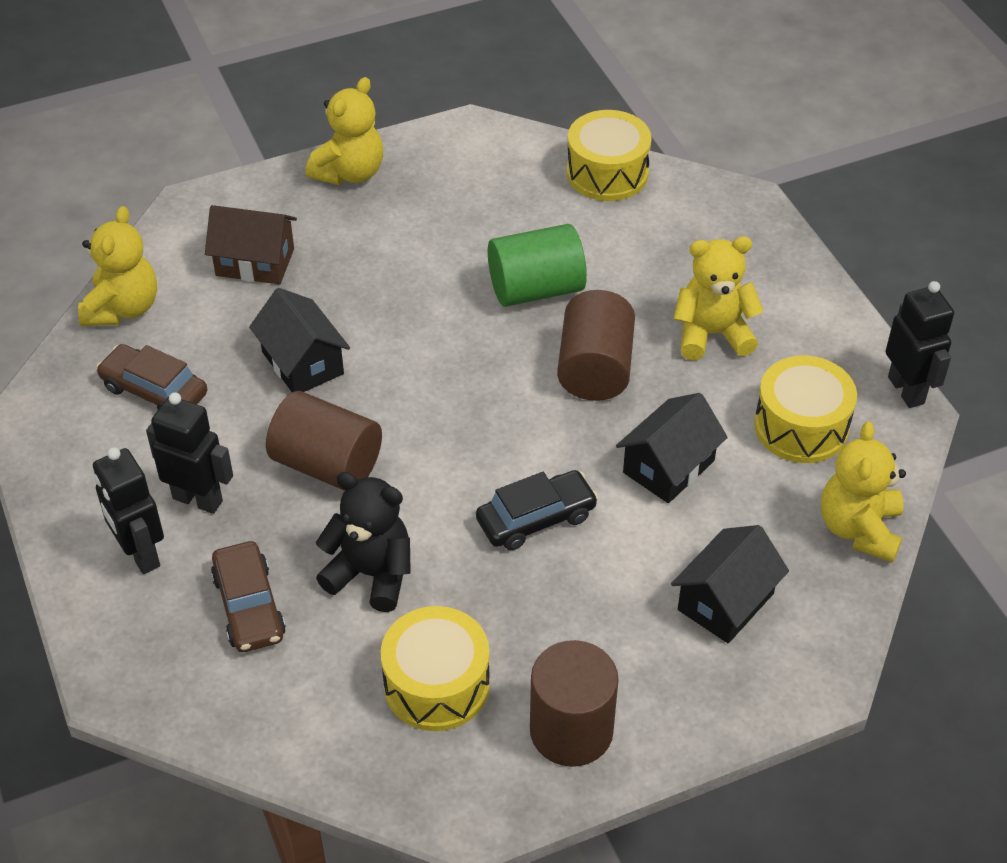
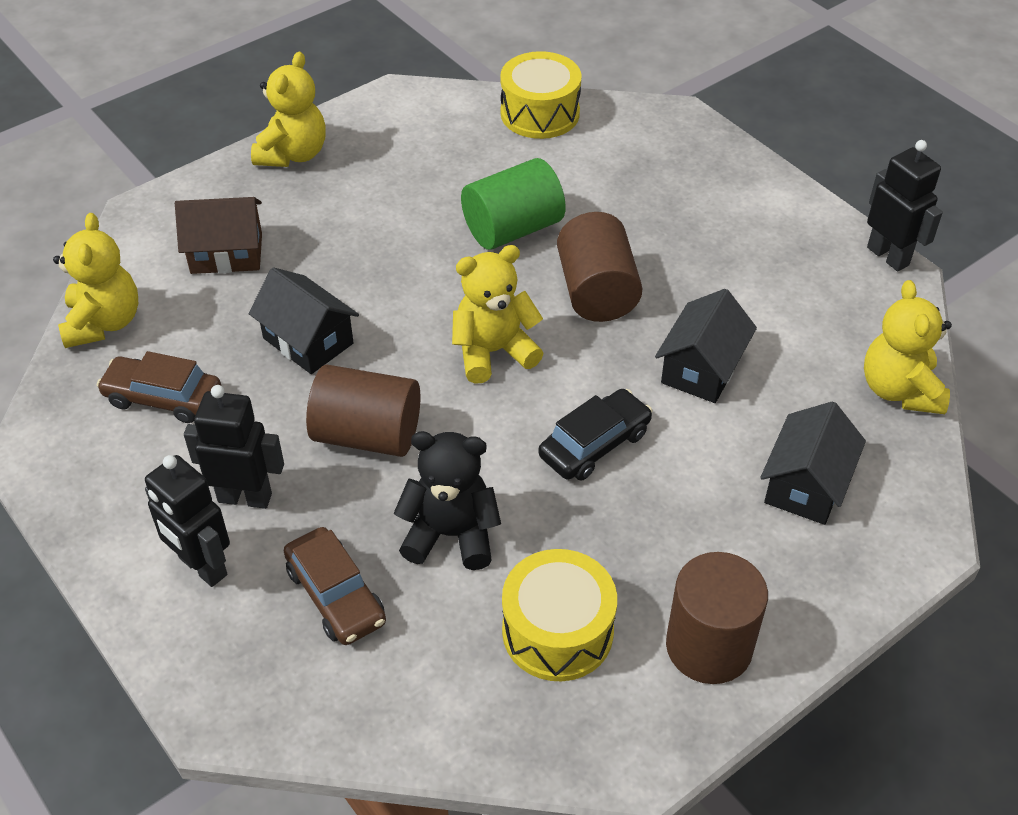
camera: 15 degrees left, 0 degrees up
(712, 334) = (693, 239): yellow teddy bear -> yellow teddy bear (493, 352)
(801, 426) = (808, 307): yellow drum -> none

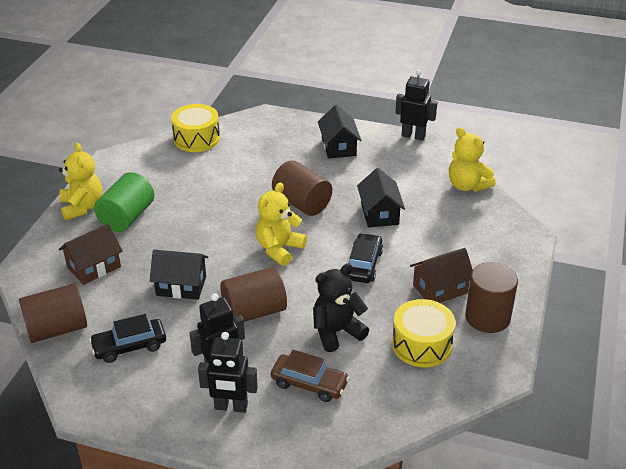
camera: 35 degrees left, 10 degrees down
(104, 323) = (57, 329): yellow teddy bear -> brown cylinder
(163, 398) = (129, 346): brown car -> black car
(513, 229) = (234, 193): green cylinder -> green cylinder (127, 217)
(677, 552) = (440, 289): none -> brown house
(806, 485) = (466, 238): black house -> black house (338, 147)

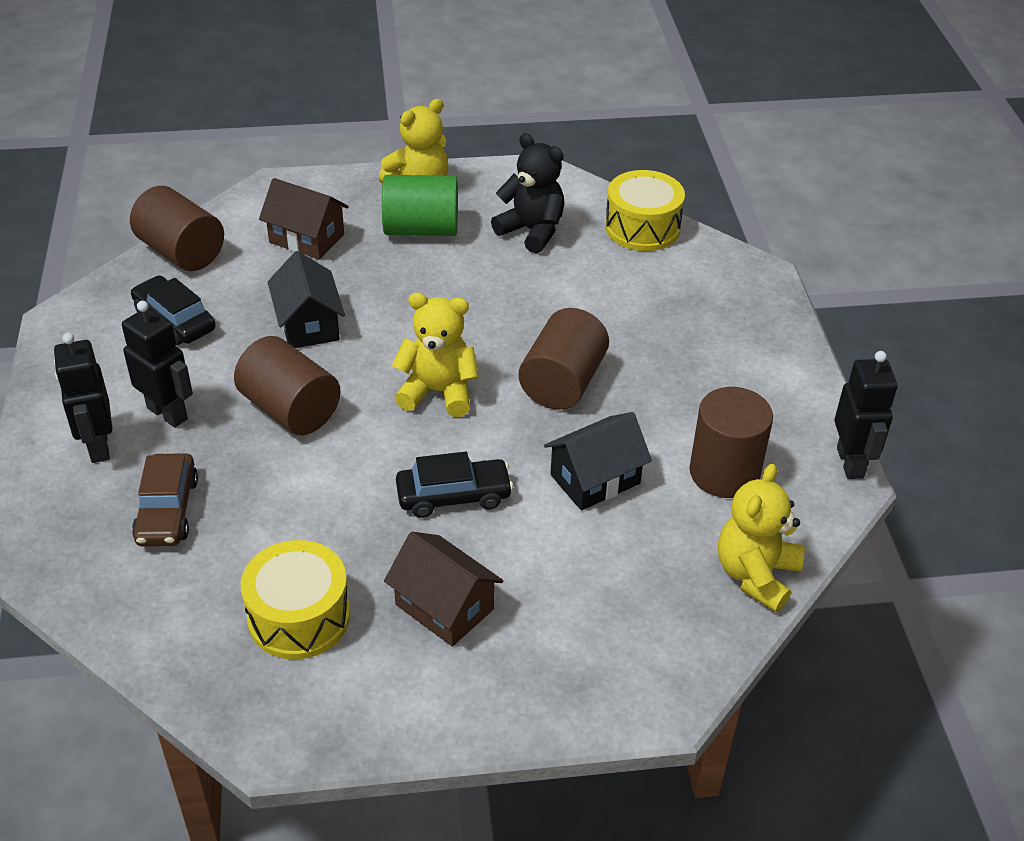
camera: 65 degrees right, 5 degrees up
(336, 332) = (285, 508): black teddy bear -> black teddy bear (532, 231)
(338, 147) = (741, 380): black house -> none
(487, 317) = (403, 689): brown cylinder -> brown cylinder (724, 472)

